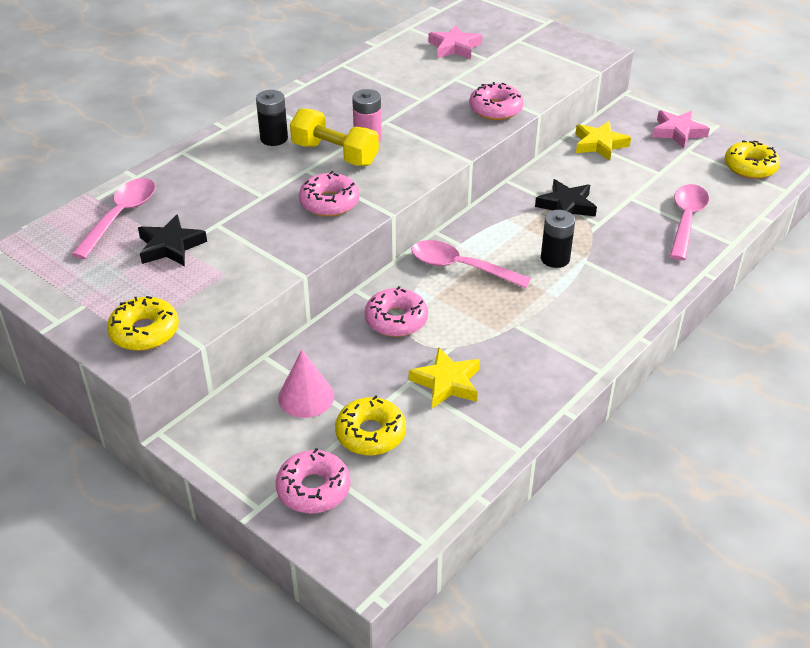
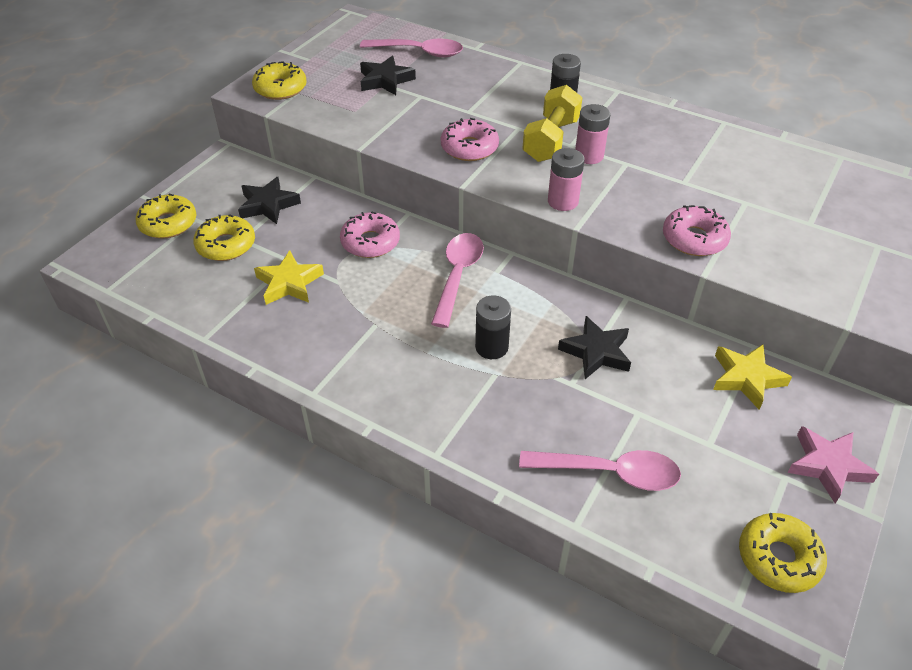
camera: 80 degrees right, 5 degrees up
(306, 397) = (268, 205): pink cone -> black star
(313, 489) = (168, 223): pink donut -> yellow donut
(431, 162) = (563, 201): none -> pink battery
(454, 47) = (819, 195): pink star -> none

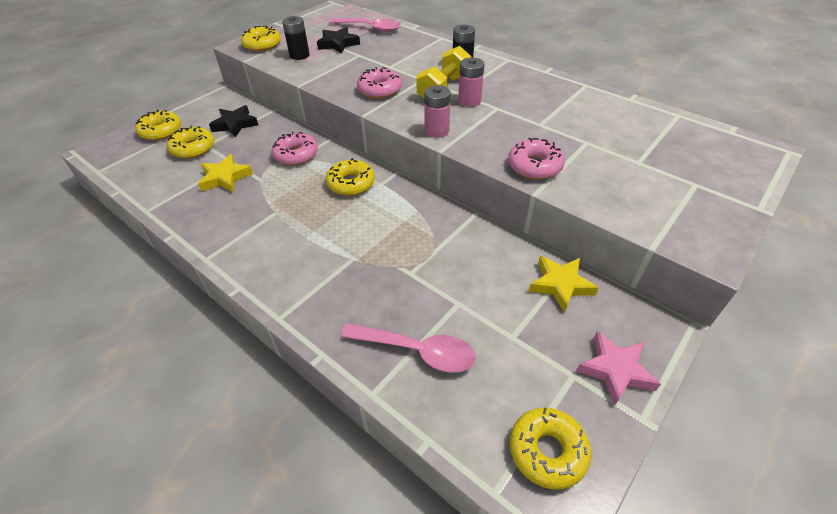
camera: 10 degrees right, 0 degrees up
(458, 276) = (351, 183): pink spoon -> yellow donut
(491, 347) = (356, 238): black battery -> black battery (299, 55)
(596, 352) = (439, 250): black star -> none

